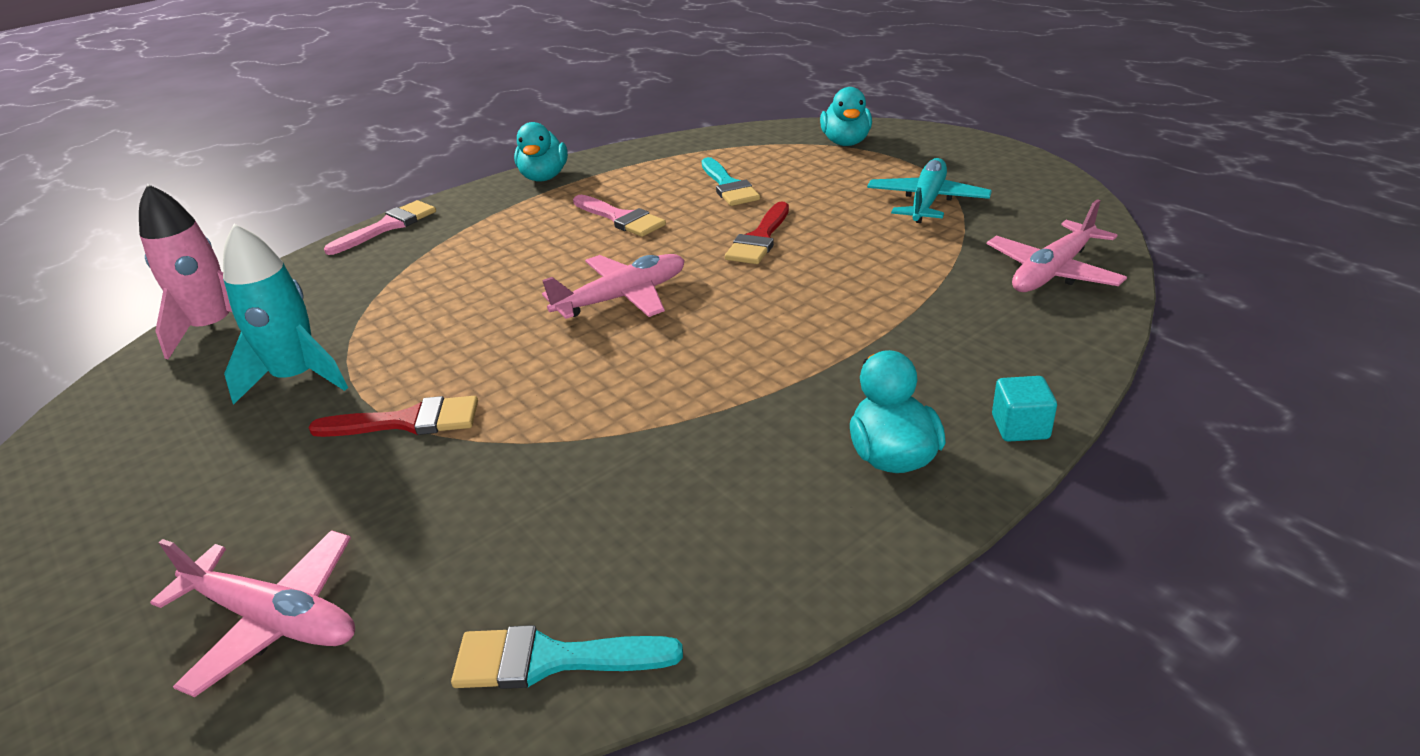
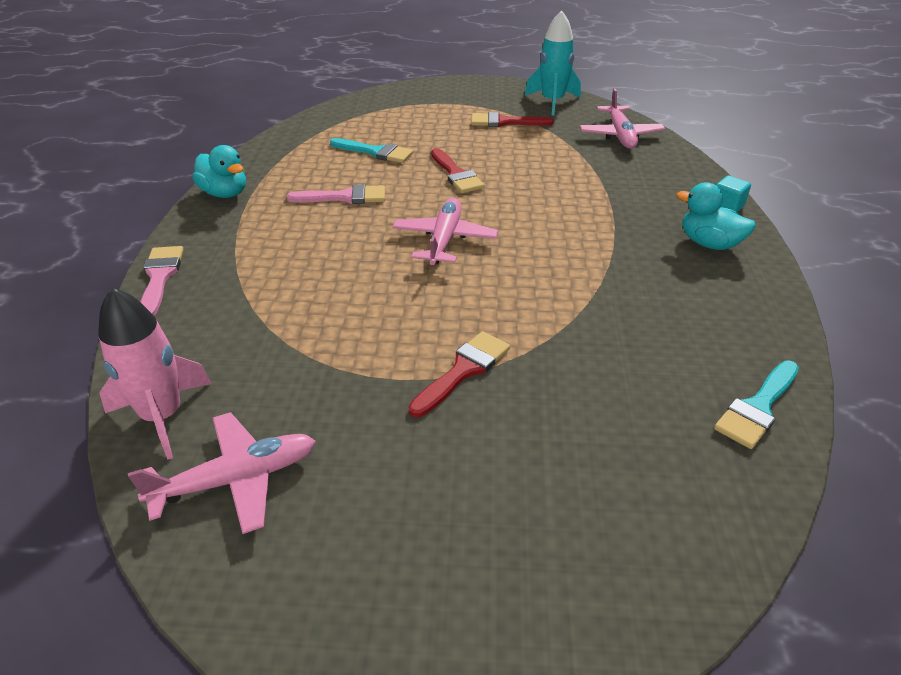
camera: 50 degrees left, 5 degrees up
(273, 620) = (615, 503): pink plane -> pink plane (236, 479)
(297, 377) = (325, 398): turquoise rocket -> turquoise rocket (552, 102)
(846, 142) = (397, 103): turquoise duck -> none
(927, 202) = (504, 122): turquoise plane -> red brush

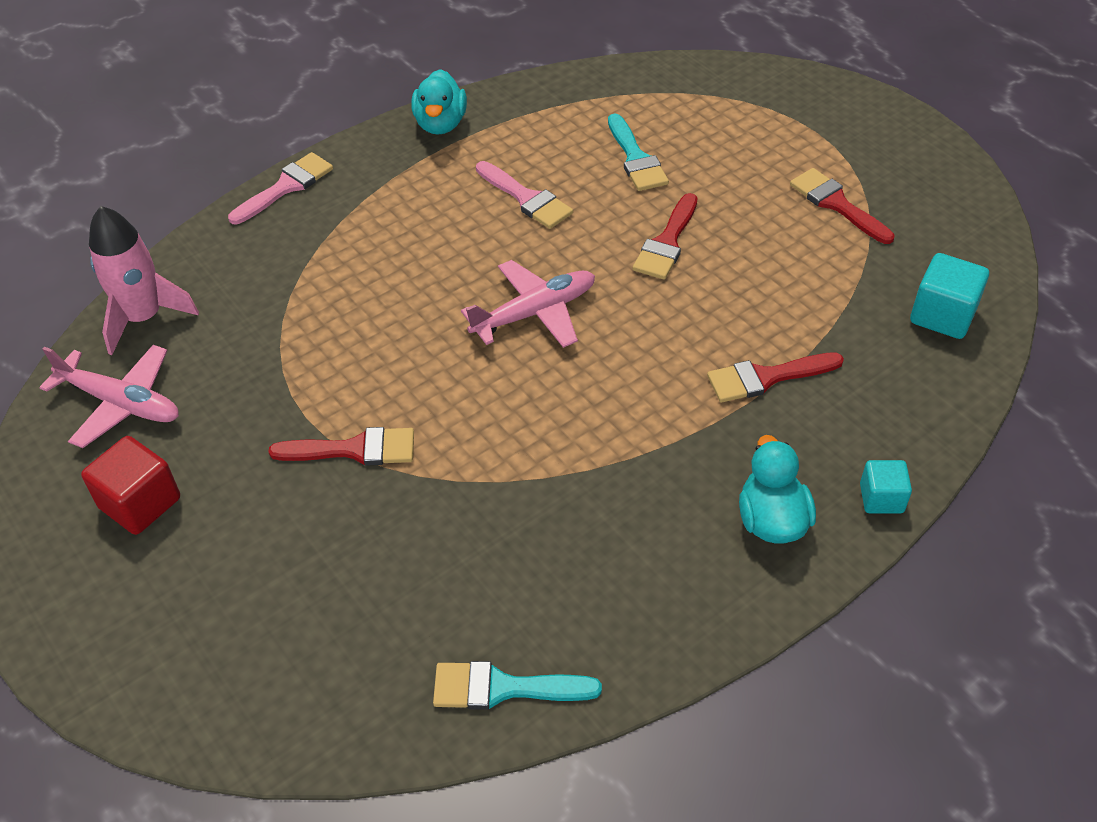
camera: 50 degrees right, 10 degrees up
(368, 524) = (140, 503): none -> red cube
(552, 102) = (949, 210): turquoise rocket -> none
(601, 196) = (766, 377): none -> red brush
(620, 135) = (942, 315): pink plane -> turquoise cube

